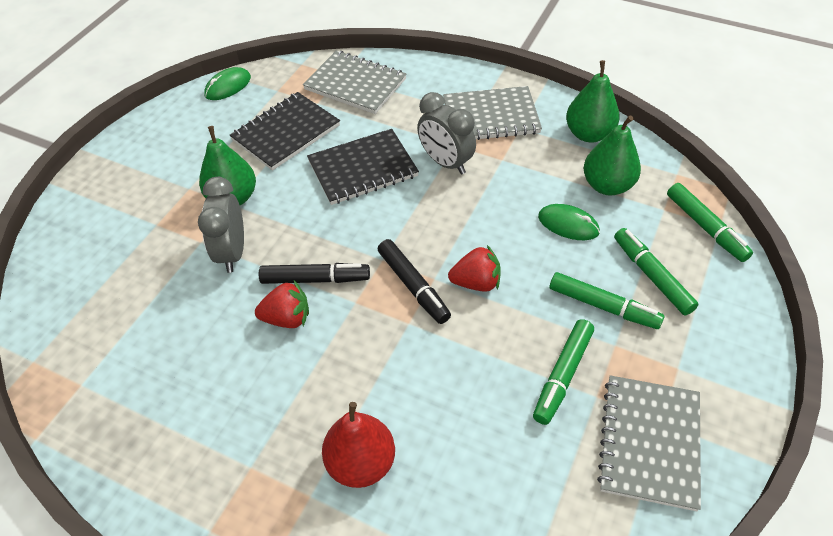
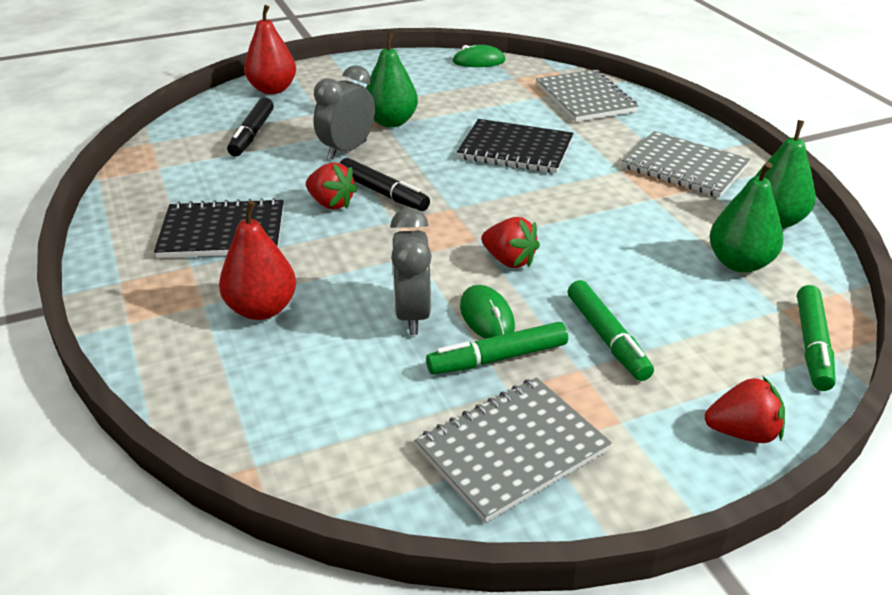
camera: 40 degrees right, 15 degrees down
(78, 223) = (272, 89): none -> red pear
(286, 133) = (484, 103): black notebook -> black notebook (223, 232)
(413, 286) = (452, 235): black marker -> black marker (252, 134)
(445, 163) = (595, 177): grey clock -> grey clock (412, 315)
(568, 224) = (655, 268): green mouse -> green mouse (486, 316)
(651, 276) = (692, 346): green marker -> none
(739, 324) = (742, 432): none -> red strawberry

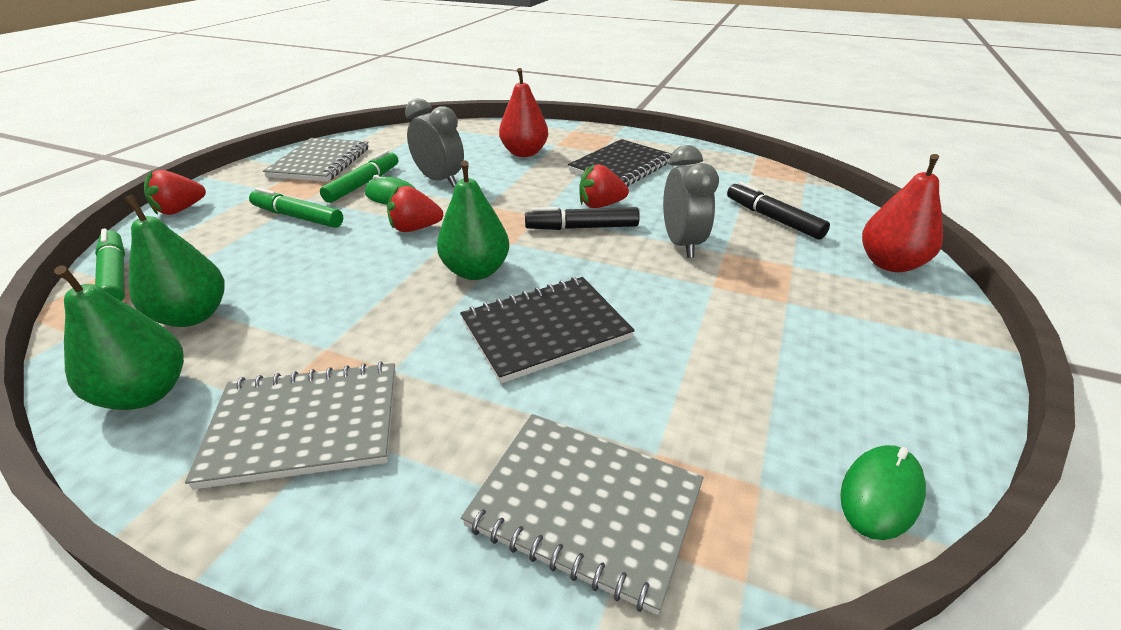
camera: 135 degrees right, 0 degrees up
(391, 122) = (717, 292): green pear -> green pear (476, 271)

